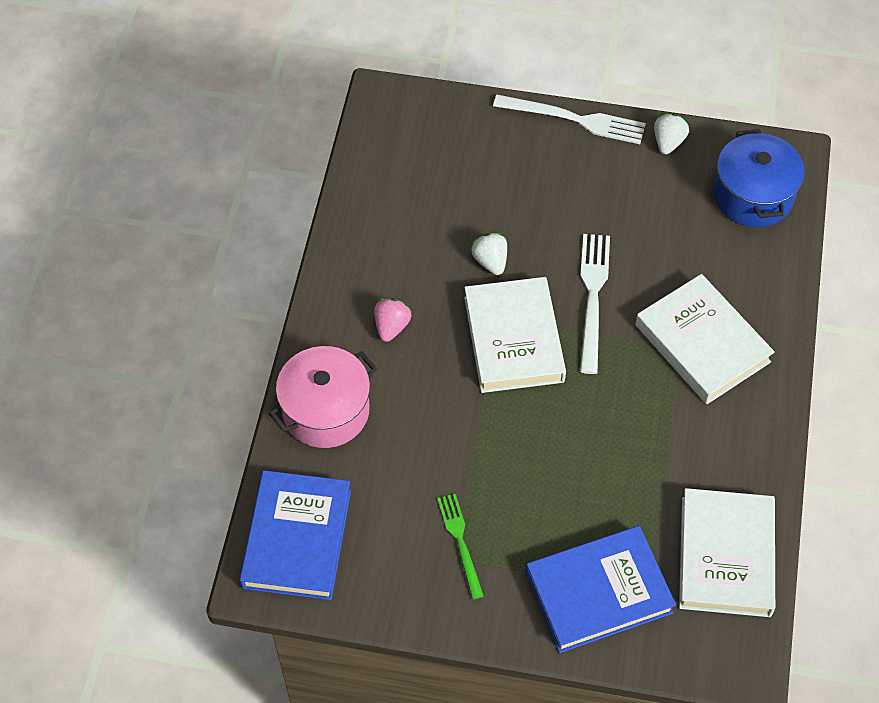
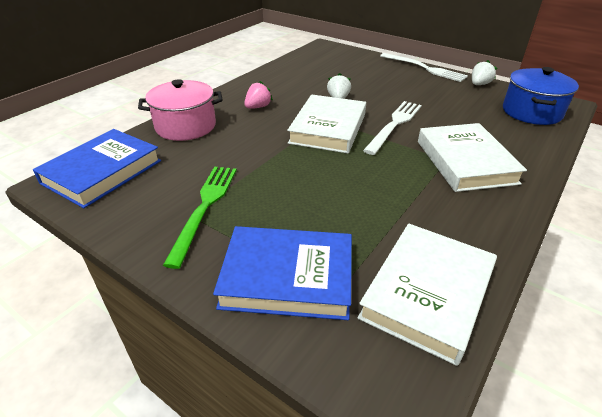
camera: 25 degrees right, 20 degrees down
(460, 542) = (205, 208): green fork -> green fork, size x1.55

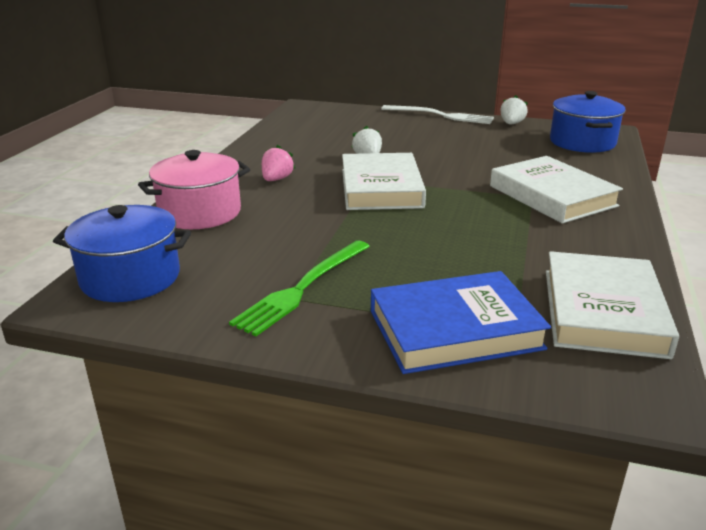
camera: 20 degrees left, 10 degrees down
(102, 172) = (130, 278): blue book -> blue pot
(205, 208) = (302, 288): green fork -> green fork turned 135 degrees counterclockwise
(394, 125) = (452, 174): white fork -> none

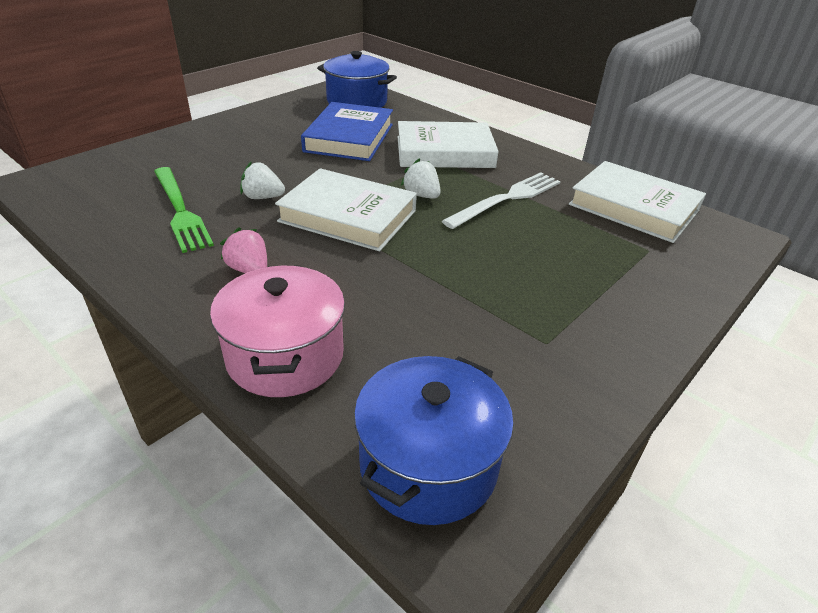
camera: 65 degrees left, 10 degrees up
(302, 288) = (530, 330): green fork -> green fork (180, 210)
(440, 115) = (206, 125): white fork -> white fork (507, 199)
(454, 329) = (637, 274): blue book -> blue book (349, 138)
(511, 124) = (278, 108): white strawberry -> white strawberry (421, 195)

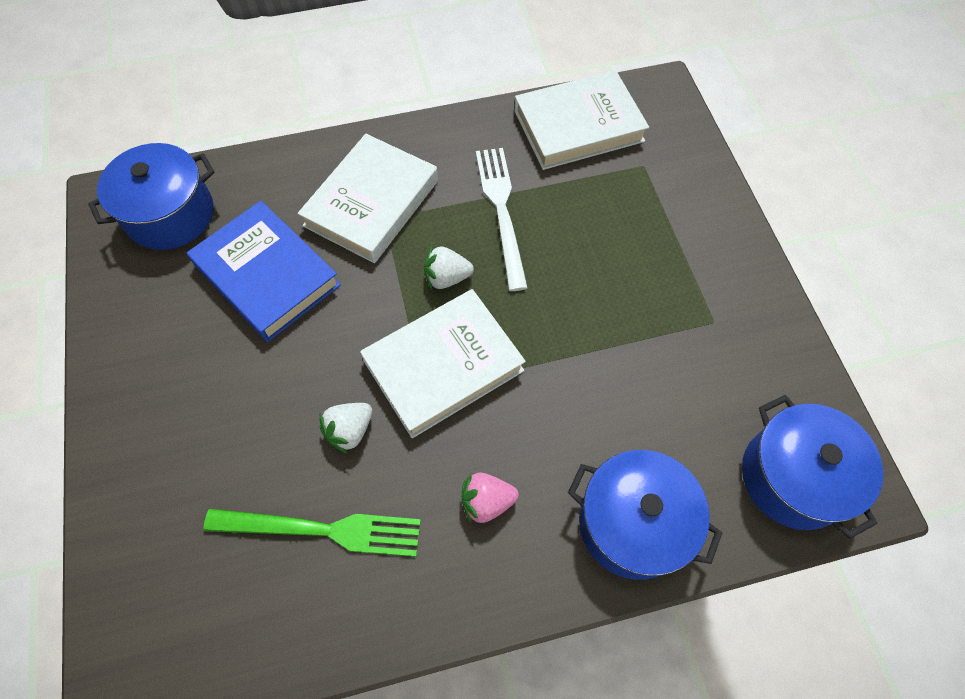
camera: 55 degrees left, 25 degrees up
(285, 356) = (632, 523): pink pot -> blue pot

